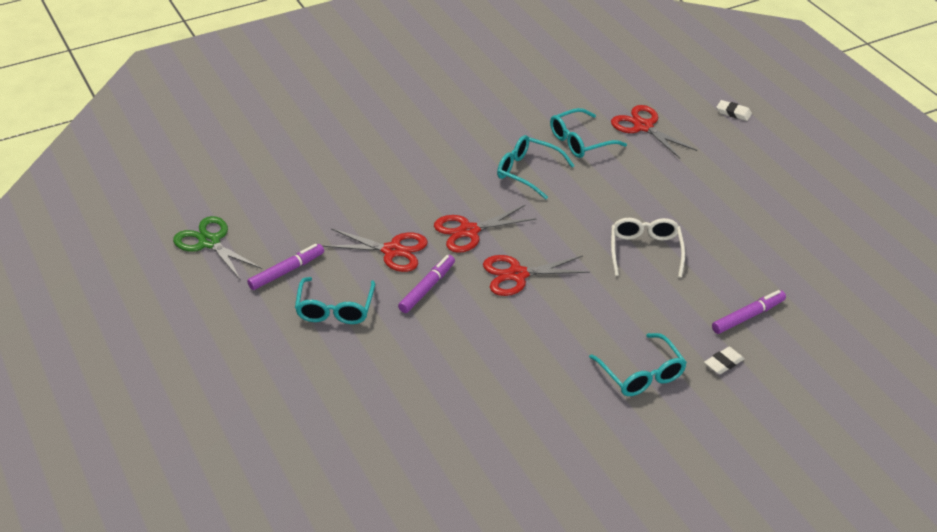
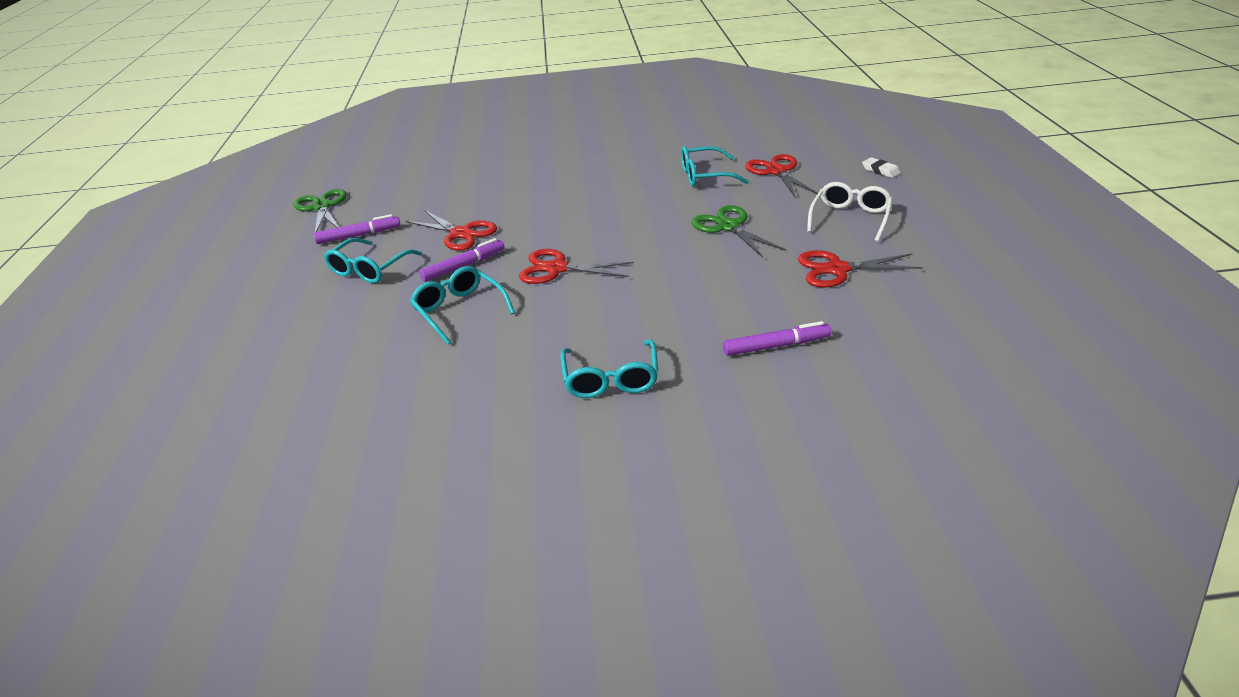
camera: 25 degrees right, 5 degrees down
(469, 231) = (542, 228): red scissors -> red scissors (837, 269)
(527, 172) = (636, 192): turquoise glasses -> turquoise glasses (459, 310)
(639, 200) = (728, 226): none -> green scissors
(645, 251) = (703, 268): white glasses -> white glasses (850, 218)
(723, 363) = (714, 386): white eraser -> none

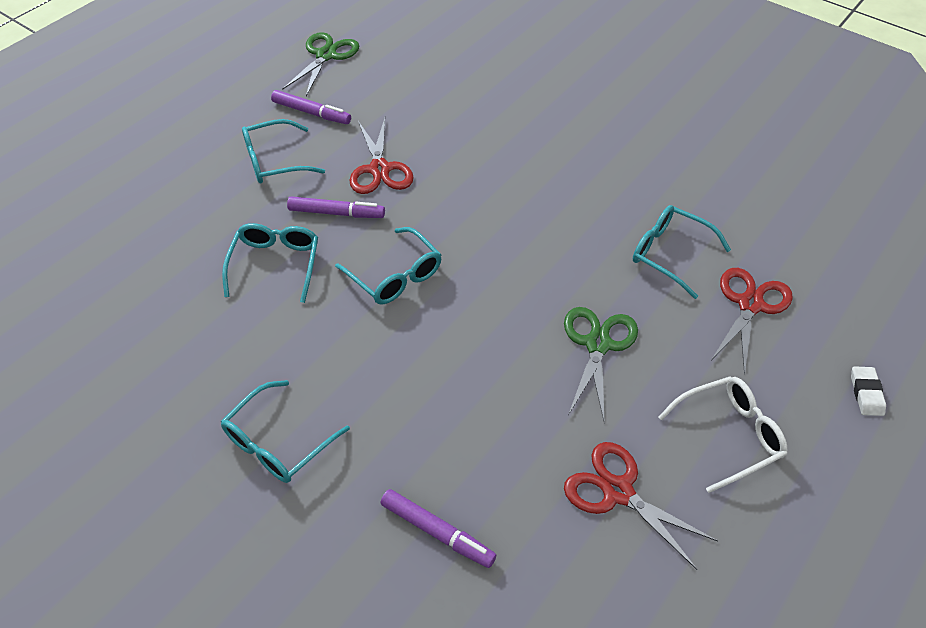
camera: 40 degrees right, 15 degrees up
(557, 269) = (395, 276): red scissors -> turquoise glasses

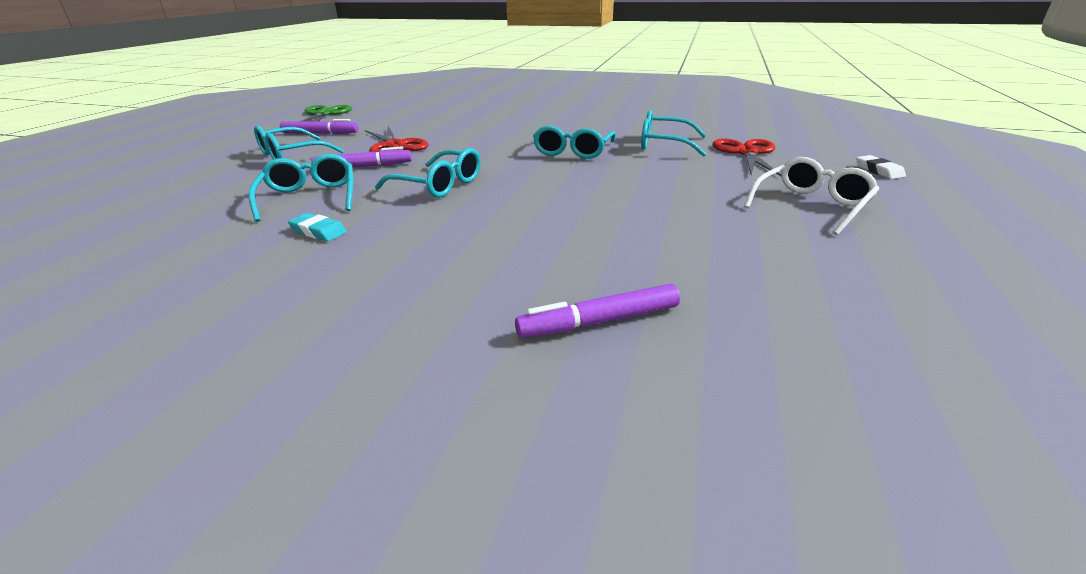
camera: 20 degrees left, 20 degrees down
(272, 330) = (318, 231): none -> turquoise eraser
(278, 443) = (354, 300): turquoise glasses -> turquoise glasses (573, 151)
(437, 532) = (599, 322): purple marker -> purple marker turned 150 degrees clockwise
(597, 344) = (651, 186): green scissors -> none
(618, 492) = (759, 252): red scissors -> none

